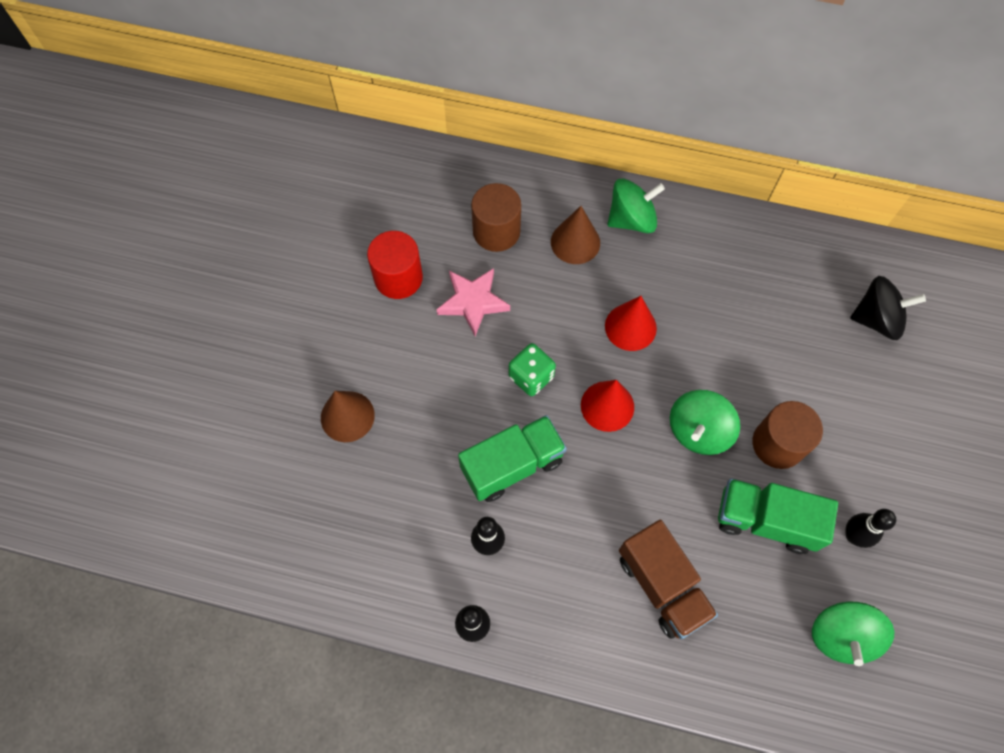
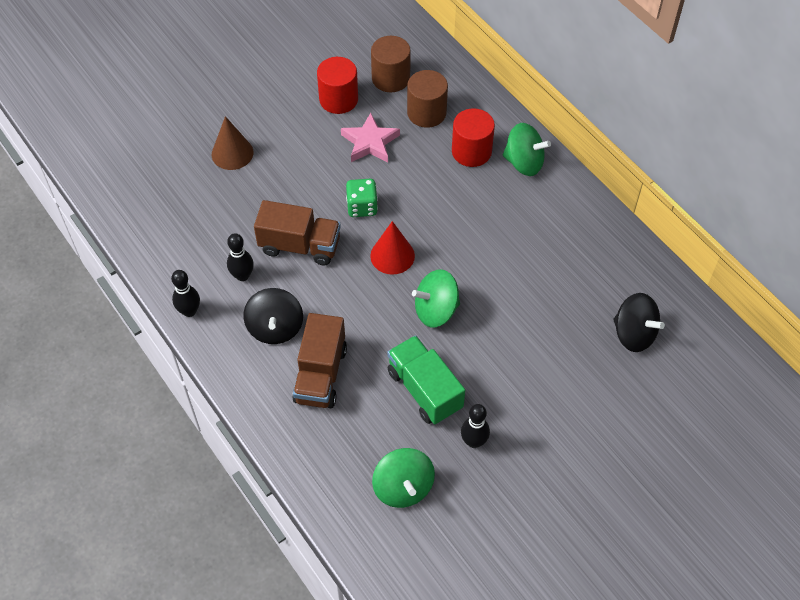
camera: 40 degrees right, 10 degrees down
(512, 465) = (300, 246): green truck -> brown truck
(573, 572) = (275, 328): none -> black spinning top
(575, 242) = (471, 151): brown cone -> red cylinder
(630, 327) = (455, 223): red cone -> none
(778, 444) = (481, 355): brown cylinder -> brown cylinder (390, 78)
(841, 635) = (403, 487): green spinning top -> green spinning top turned 75 degrees counterclockwise

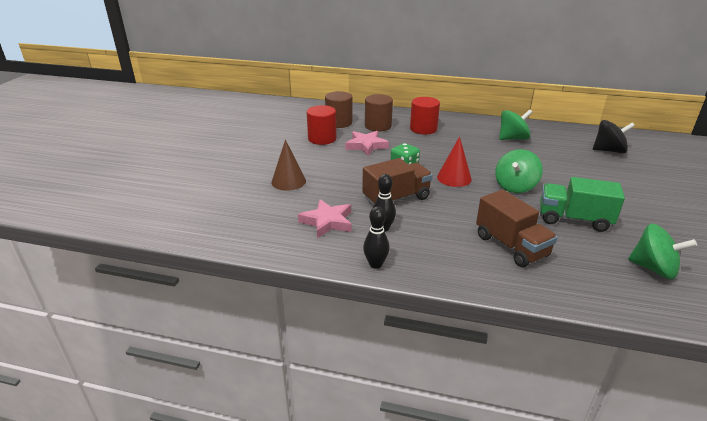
camera: 40 degrees left, 25 degrees down
(207, 234) = (327, 222): none -> pink star
(275, 328) = (445, 240): black spinning top -> none
(474, 441) = (638, 225): black bowling pin -> none
(524, 163) = (454, 123): green spinning top -> green spinning top (512, 138)

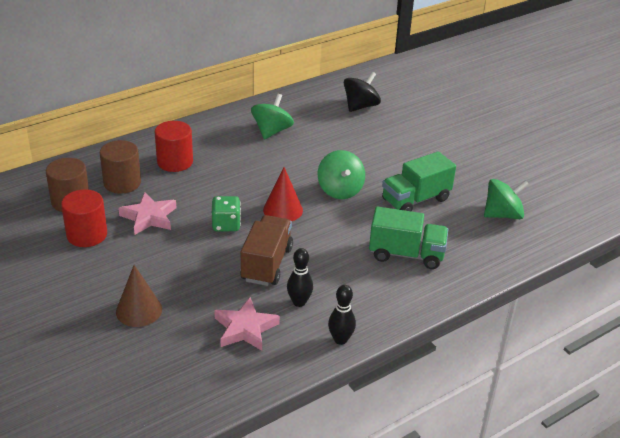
camera: 50 degrees left, 5 degrees up
(511, 246) = (406, 254): brown truck -> green truck

